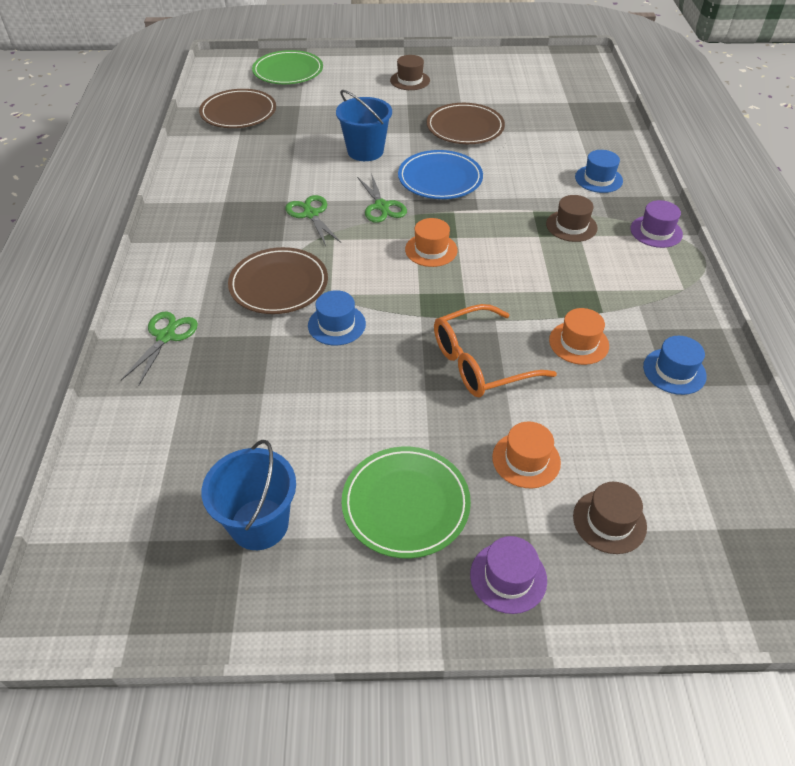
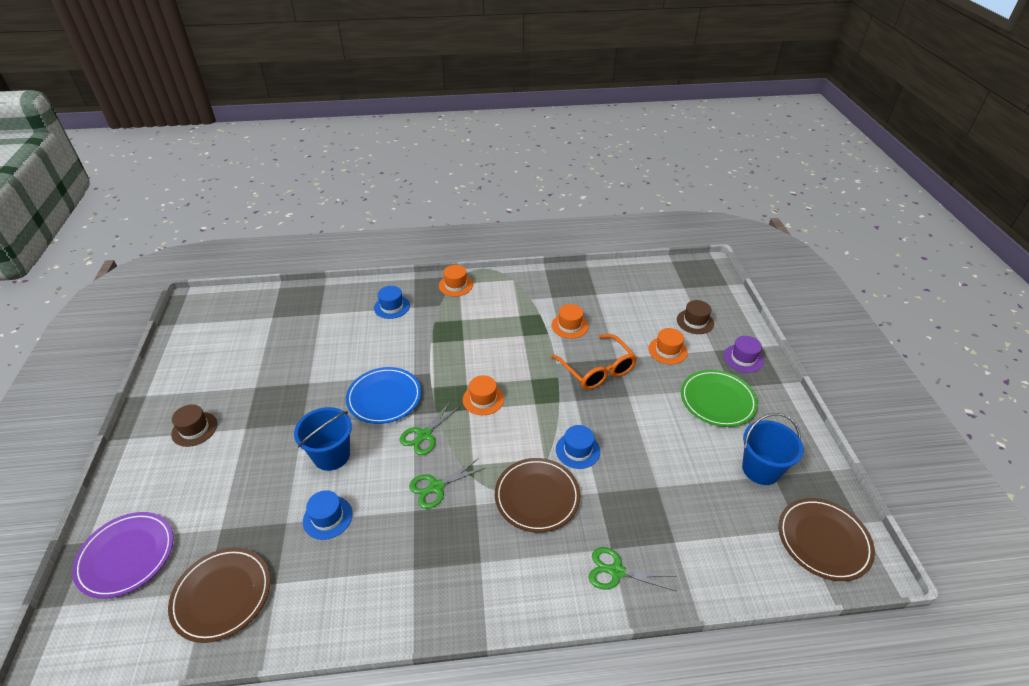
camera: 95 degrees left, 5 degrees down
(288, 71) = (126, 556): green plate -> purple plate
(381, 206) = (424, 435): green scissors -> green scissors turned 150 degrees clockwise
(465, 127) = (301, 383): brown plate -> brown plate (823, 540)
(571, 226) = (450, 323): brown hat -> none
(656, 231) = (455, 285): purple hat -> orange hat
(674, 371) = (584, 290): blue hat -> blue hat (328, 517)

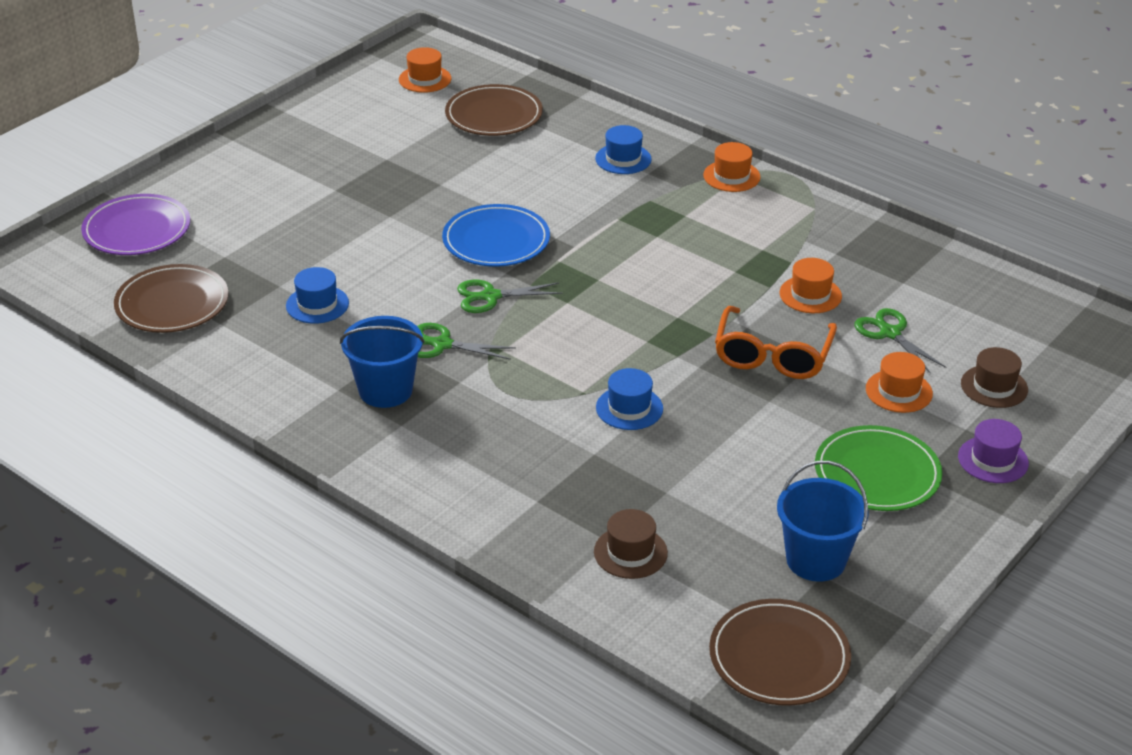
camera: 45 degrees right, 5 degrees down
(194, 429) = (292, 164): brown hat -> brown hat (630, 552)
(331, 455) = (382, 259): blue bucket -> blue bucket (385, 390)
(483, 399) = (596, 303): orange hat -> orange hat (425, 79)
(537, 496) = (527, 415): brown plate -> brown plate (494, 115)
(616, 571) = (515, 519): green scissors -> green scissors (890, 333)

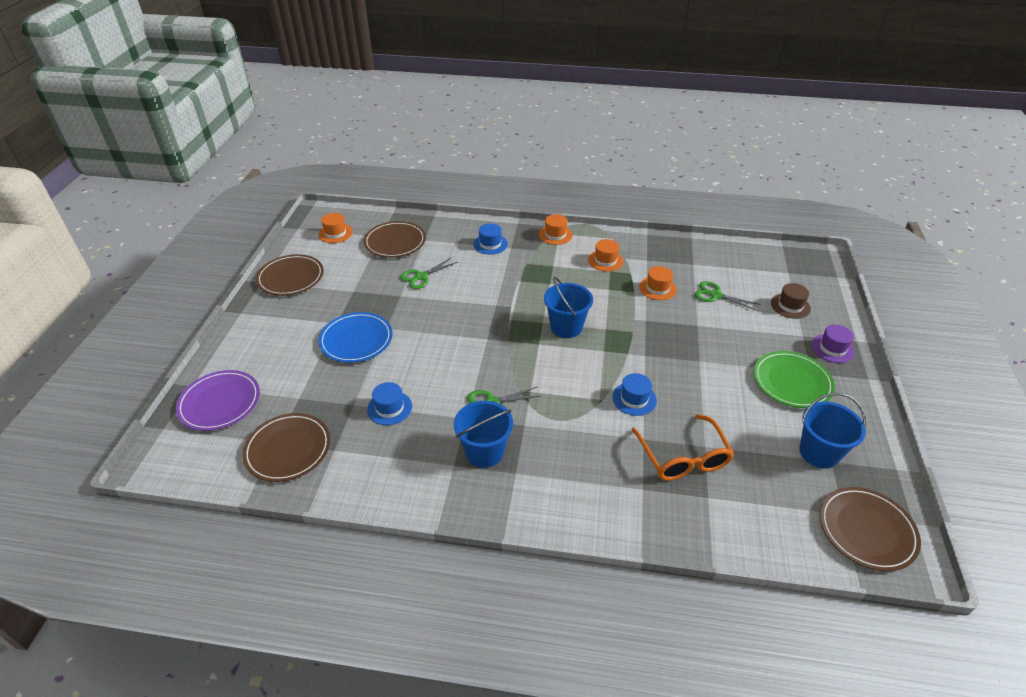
camera: 30 degrees left, 5 degrees up
(323, 117) = (291, 278): none -> brown plate
(491, 296) = (492, 358): green scissors -> green scissors (421, 276)
(496, 240) = (464, 320): blue plate -> blue plate (356, 340)
(624, 296) = (566, 327): none -> blue bucket
(630, 552) = (725, 499): brown hat -> none
(772, 356) = (674, 332): orange glasses -> orange glasses (683, 457)
(899, 391) = (752, 327): orange hat -> orange hat (605, 260)

